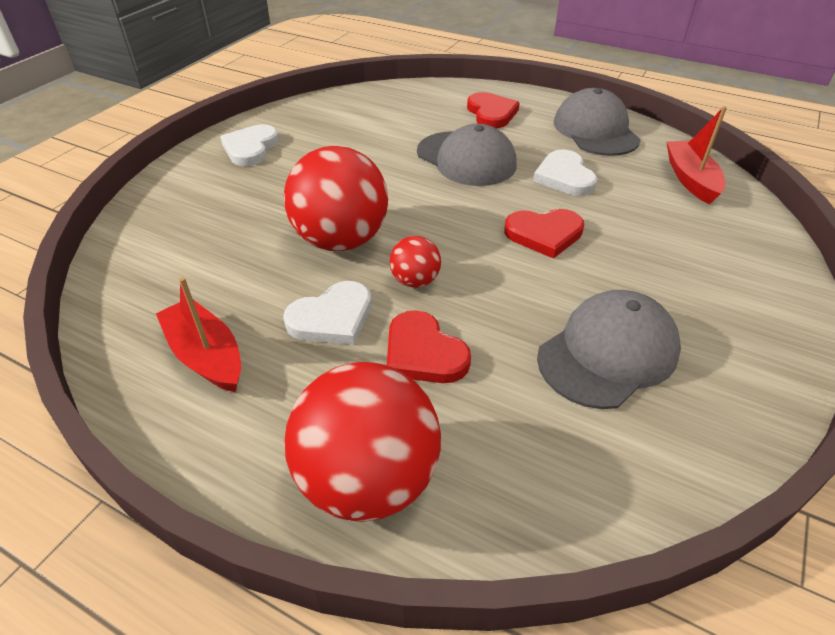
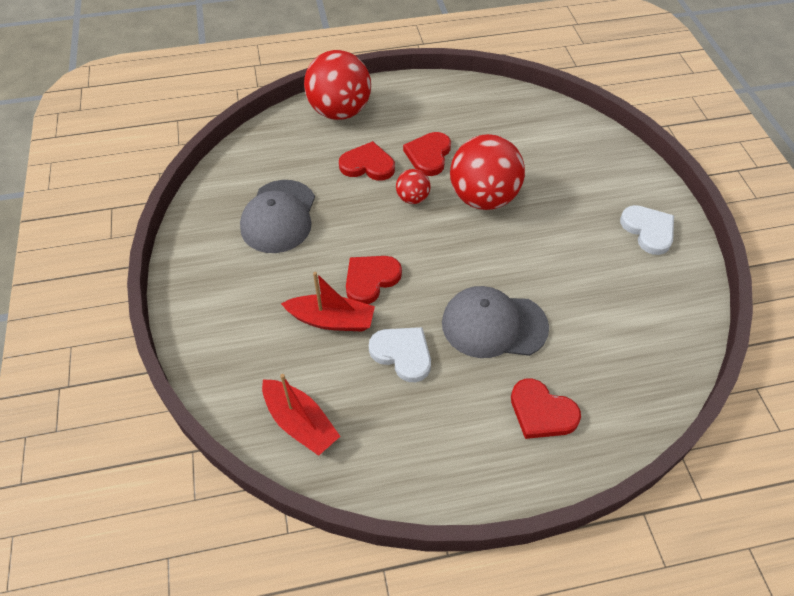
camera: 140 degrees right, 10 degrees up
(206, 355) = (458, 110): red boat -> red boat (331, 320)
(332, 318) = (428, 155): white heart -> red heart
(595, 130) = (427, 452): grey cap -> none

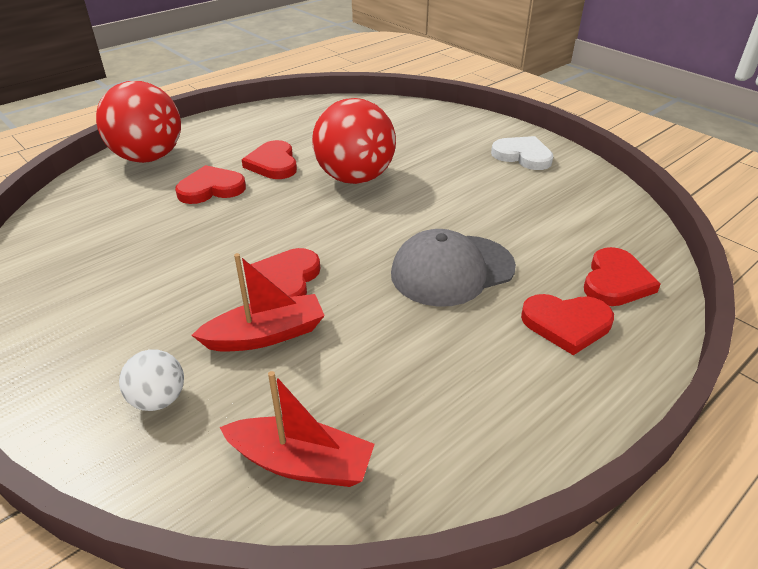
camera: 30 degrees left, 15 degrees down
(246, 338) = (158, 399): none -> white ball
(279, 216) = (130, 262): grey cap -> none
(402, 354) = (376, 334): white heart -> none
(412, 198) = (281, 199): red ball -> none
(614, 395) = (615, 281): none -> red heart

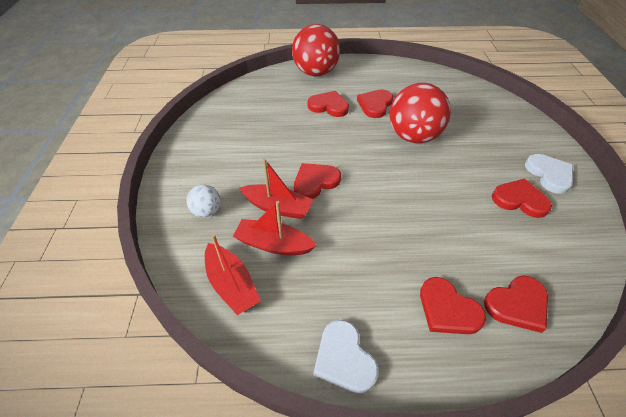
camera: 40 degrees right, 10 degrees up
(308, 380) = (273, 244): none -> red boat
(452, 270) = (411, 229): grey cap -> none
(522, 190) = (519, 200): none -> red heart
(524, 442) = (344, 358): none -> white heart

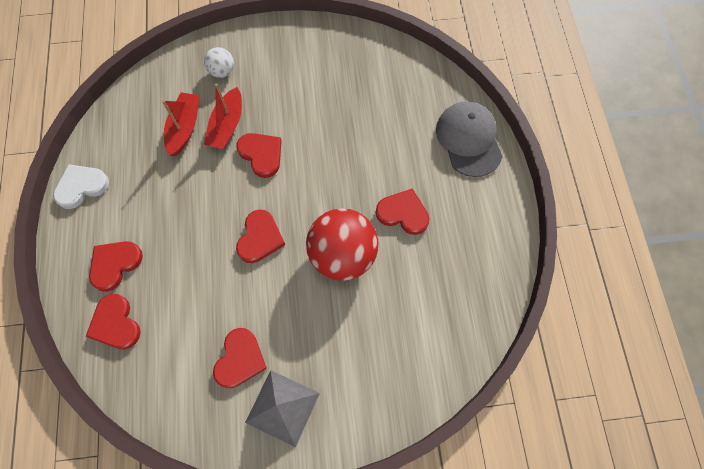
camera: 85 degrees right, 20 degrees up
(232, 284) = (146, 104): red boat -> none
(315, 73) = (468, 140): red ball -> grey cap
(328, 106) = (393, 160): red heart -> red heart (260, 238)
(549, 174) = (282, 407): white heart -> grey pyramid

